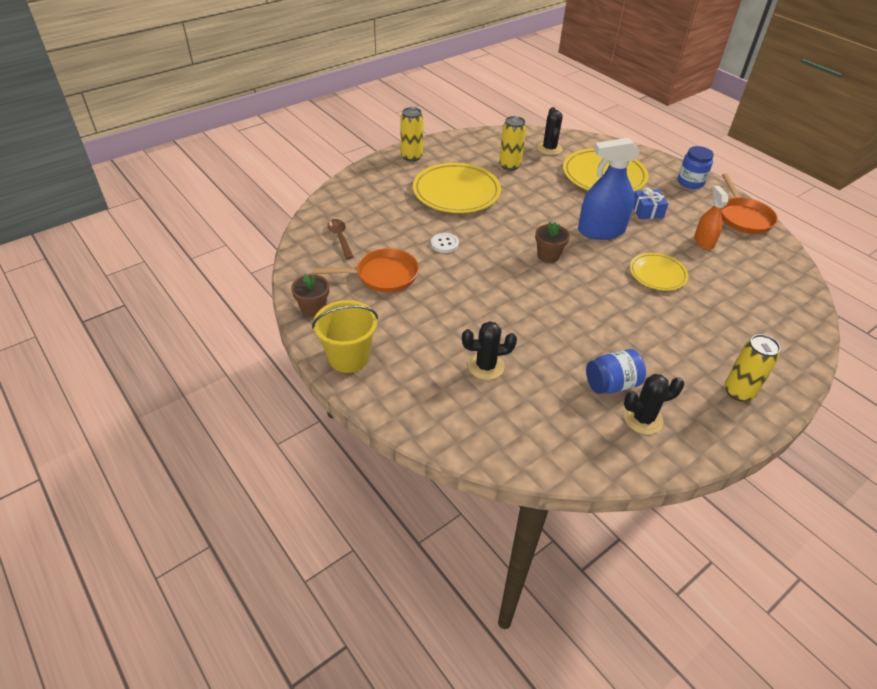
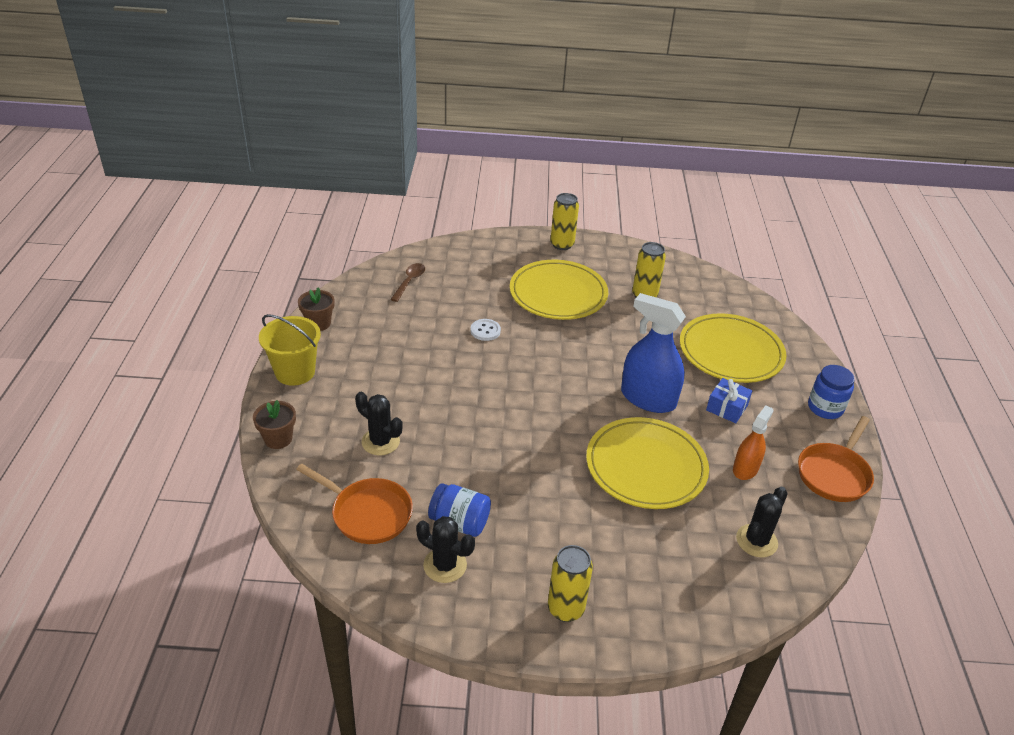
camera: 40 degrees right, 5 degrees down
(383, 275) = (401, 328): orange pan -> orange pan (368, 513)
(548, 256) = (562, 391): brown flower pot -> brown flower pot (278, 439)
(549, 149) = (710, 299): black cactus -> black cactus (756, 541)
(657, 274) = (646, 467): yellow plate -> yellow plate, size x1.75

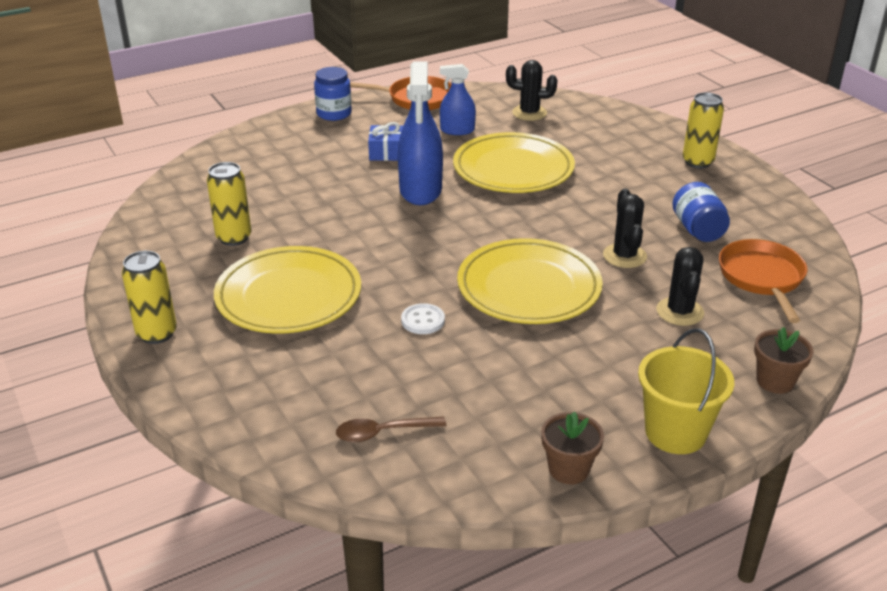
camera: 120 degrees left, 5 degrees down
(445, 565) = (744, 220): black cactus -> black cactus (624, 256)
(730, 352) = (295, 167): yellow plate -> yellow plate (529, 287)
(745, 469) = (457, 130): orange spray bottle -> blue spray bottle

